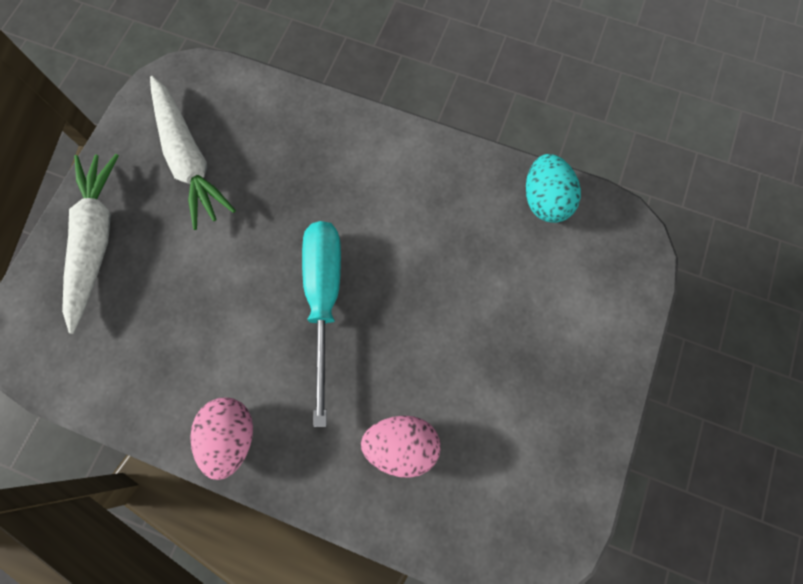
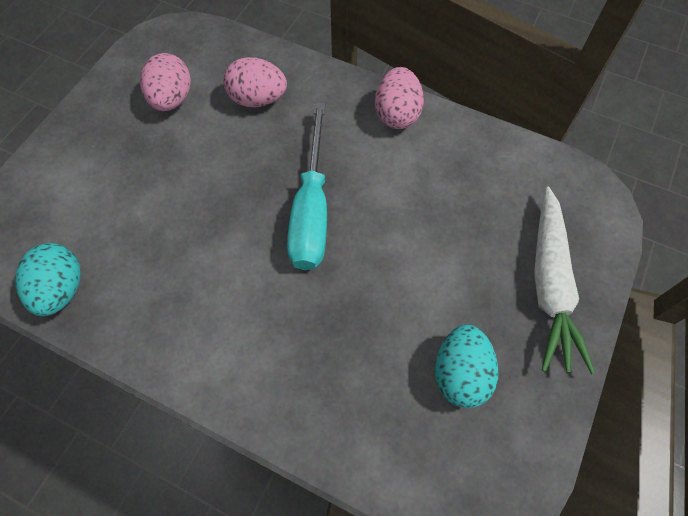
camera: 175 degrees left, 10 degrees down
(189, 159) = (460, 374): white carrot -> turquoise egg
(506, 435) = (172, 99): none -> pink egg

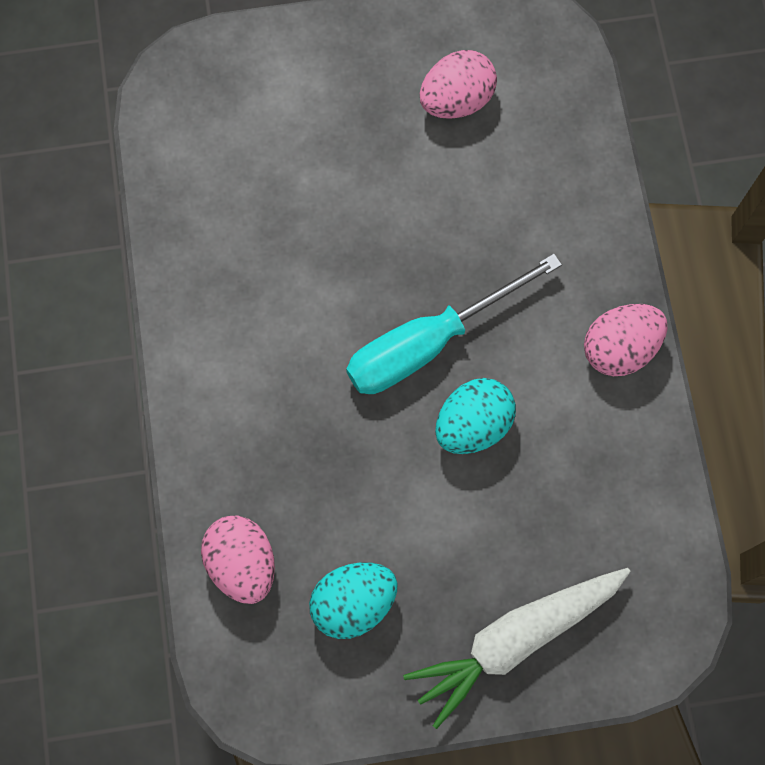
camera: 55 degrees right, 10 degrees up
(62, 289) = (180, 179): turquoise egg -> turquoise egg (473, 424)
(258, 99) = (524, 187): pink egg -> pink egg (242, 563)

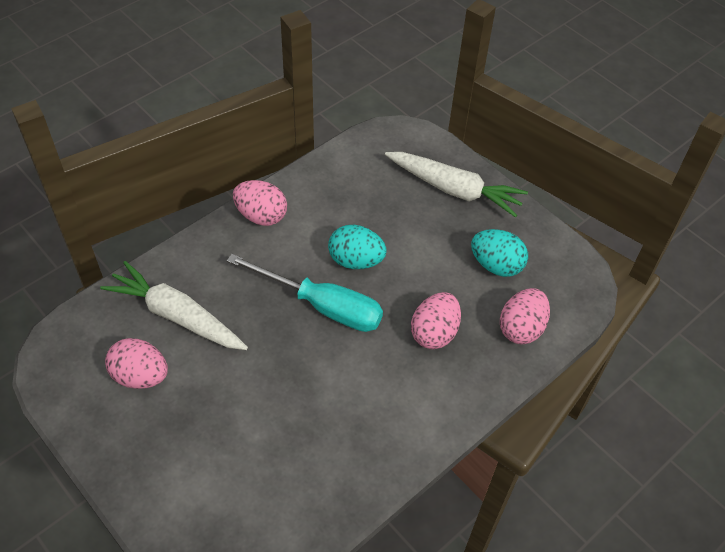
camera: 125 degrees left, 20 degrees down
(306, 451) = (434, 333): none -> pink egg
(517, 173) = (176, 315): none -> white carrot

